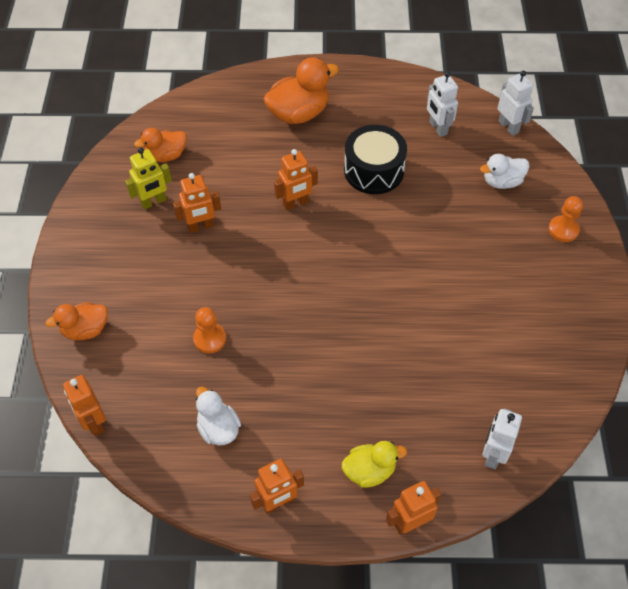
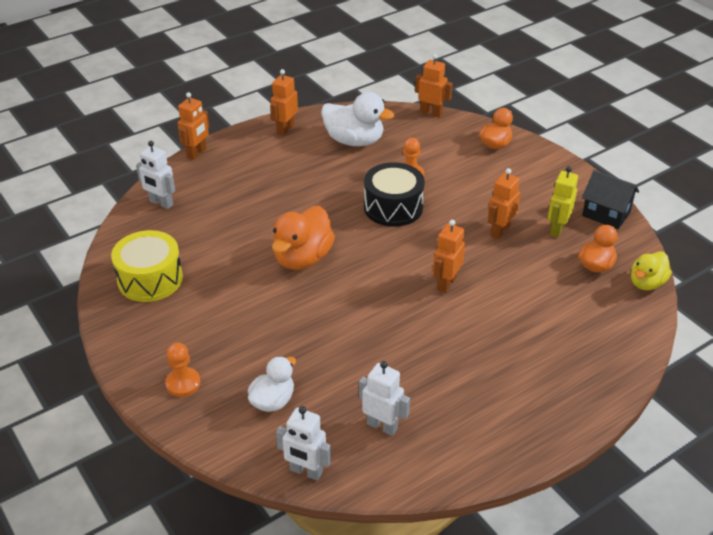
camera: 145 degrees right, 15 degrees down
(97, 193) = (606, 214): none -> black house
(218, 428) = (354, 141): white duck -> white duck, size x1.60
(299, 113) = (533, 364): orange duck -> orange duck (303, 258)
(369, 471) = (240, 163): yellow duck -> yellow duck (646, 283)
(374, 170) = (407, 346): black drum -> black drum (393, 207)
(493, 454) = (161, 203): white robot -> white robot turned 135 degrees clockwise
(548, 350) = (150, 279): none -> yellow drum

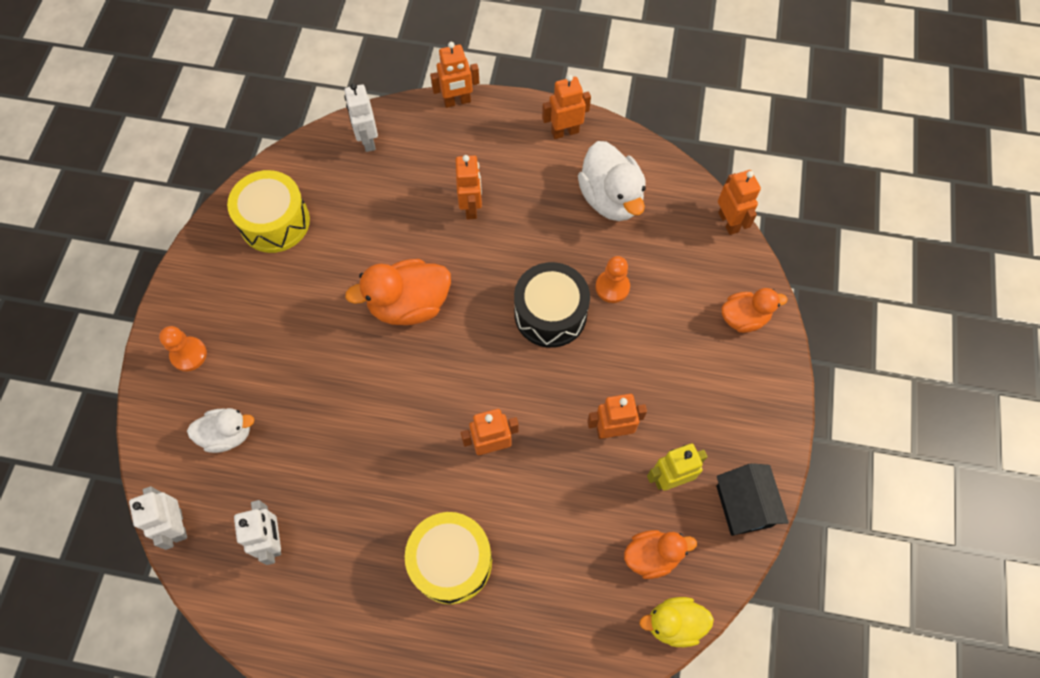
camera: 45 degrees right, 25 degrees up
(276, 192) = (471, 207): none -> orange robot
(501, 349) = (451, 561): none -> yellow drum

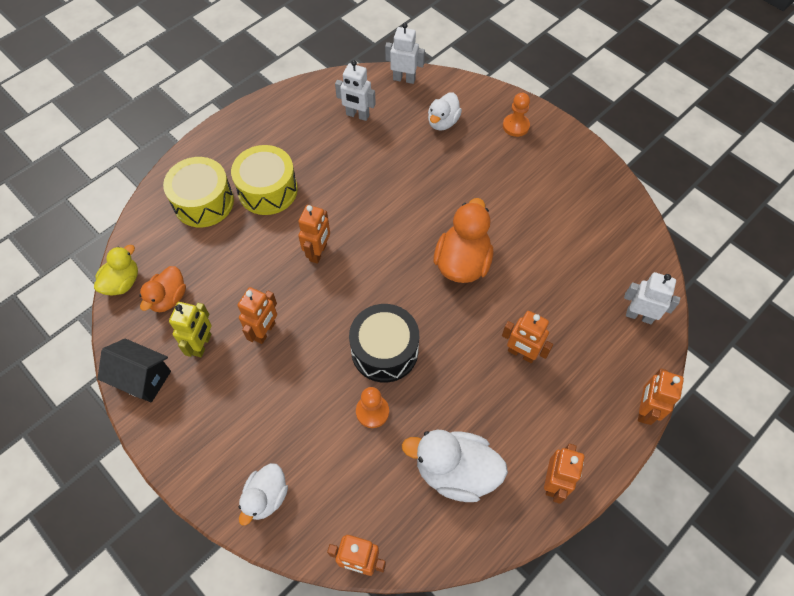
camera: 125 degrees right, 5 degrees down
(275, 222) = (594, 216): yellow drum -> yellow drum (203, 202)
(744, 318) = (266, 497): orange duck -> white duck

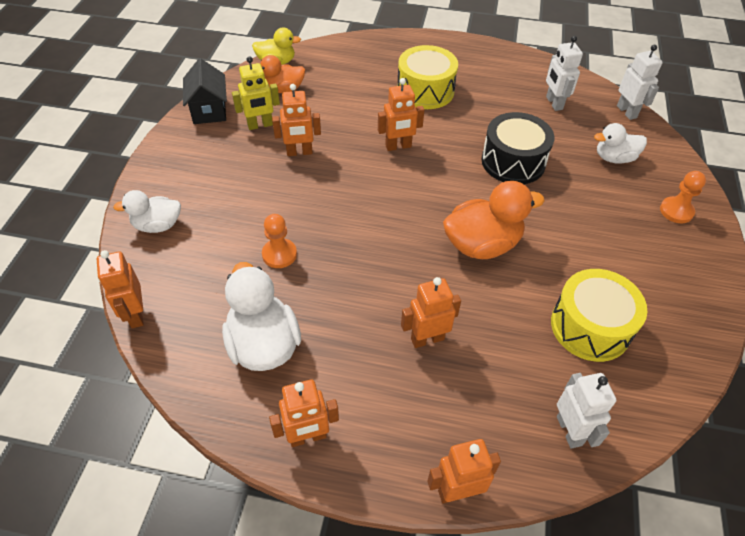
camera: 55 degrees right, 10 degrees down
(203, 202) = (379, 65): yellow drum -> yellow drum (590, 327)
(384, 350) = (344, 234): black drum -> black drum (513, 162)
(521, 354) = (427, 339): orange robot -> orange robot turned 75 degrees clockwise

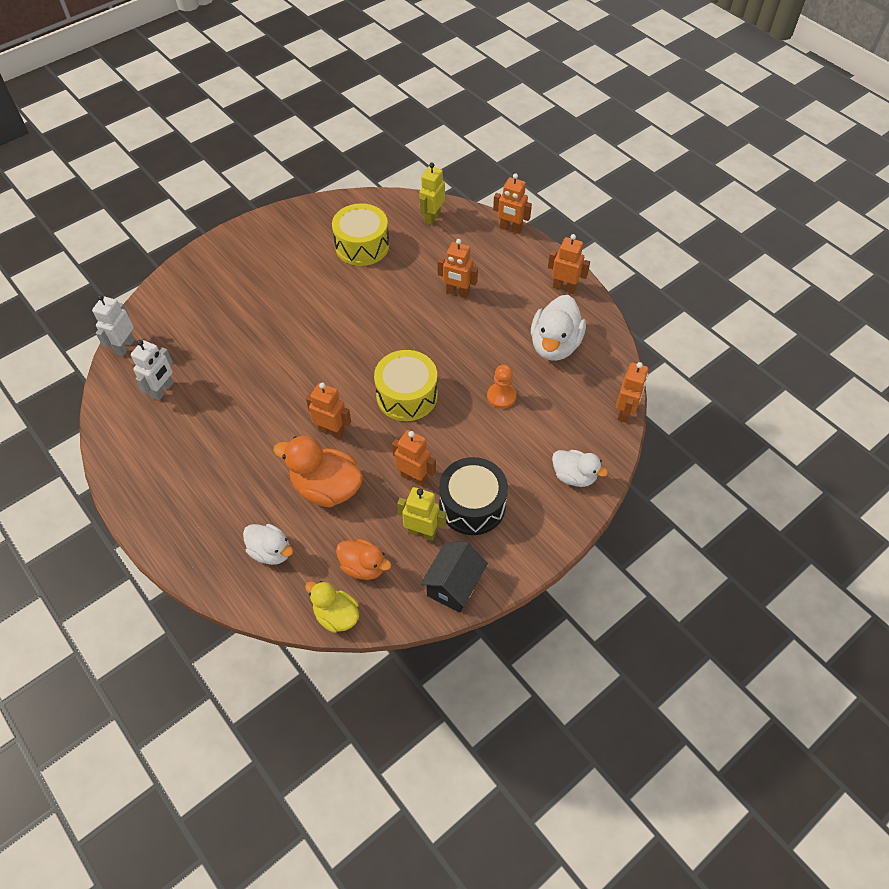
camera: 140 degrees left, 5 degrees up
(425, 91) = (243, 475): yellow drum -> yellow drum (407, 395)
(482, 244) = (363, 321): orange duck -> orange duck (326, 488)
(513, 162) = (266, 362): black drum -> black drum (472, 505)
(569, 430) = (432, 217): white robot -> yellow robot
(614, 158) = (195, 320): white duck -> white duck (271, 551)
(676, 211) = (218, 266): orange pawn -> none

